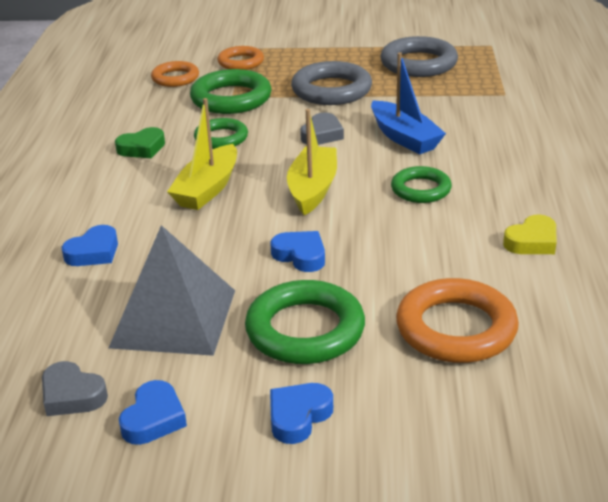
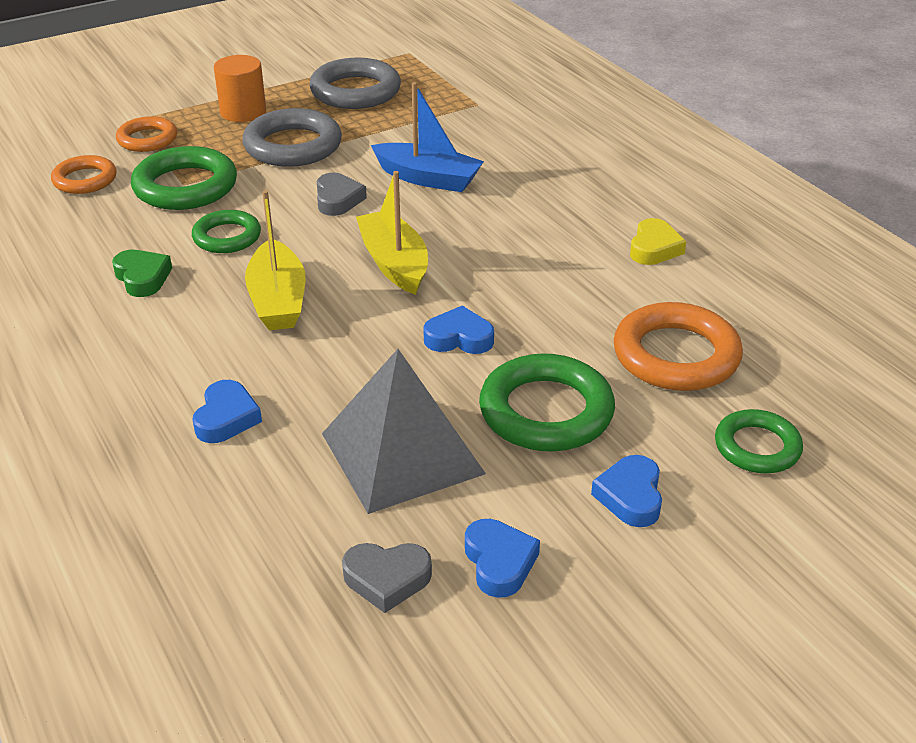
camera: 35 degrees left, 5 degrees up
(142, 148) = (142, 278): green heart -> green heart turned 60 degrees counterclockwise
(322, 59) = (243, 112): none -> orange cylinder
(421, 189) = (502, 229): green ring -> green ring (757, 447)

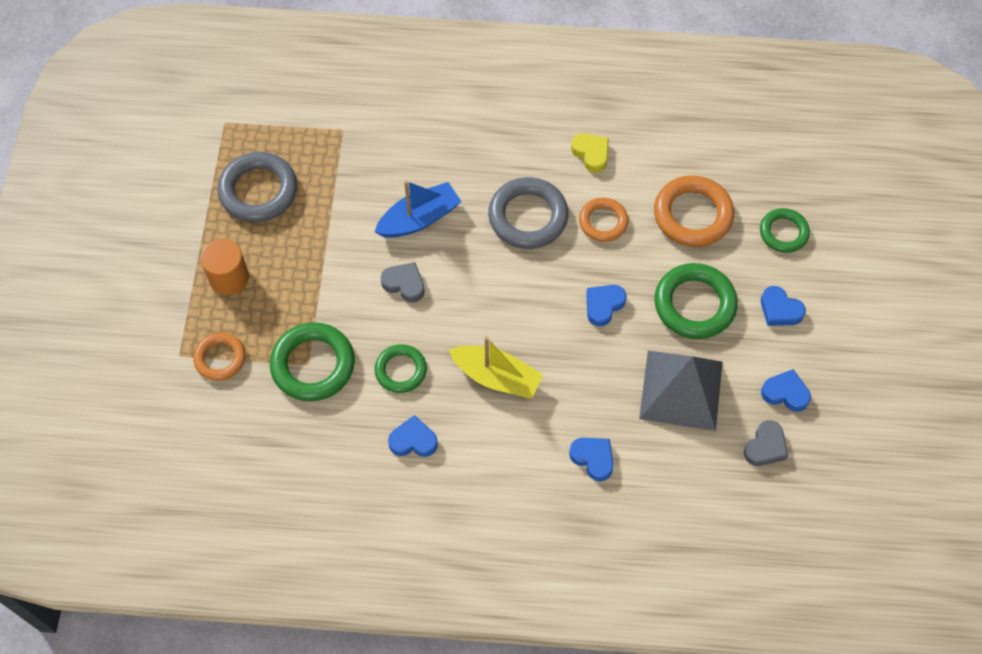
camera: 55 degrees left, 25 degrees up
(85, 180) = (250, 423): orange ring -> orange ring (603, 222)
(142, 278) = (413, 440): green heart -> blue heart
(293, 146) = (308, 272): grey ring -> grey ring (528, 217)
(394, 263) = (504, 294): yellow boat -> none

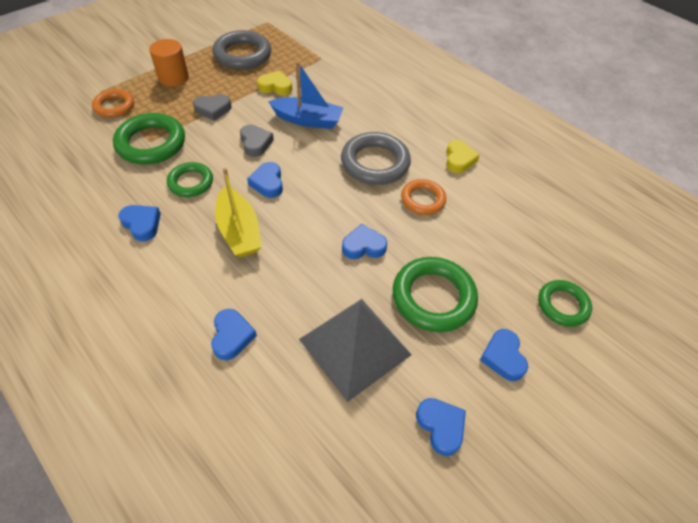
camera: 40 degrees right, 10 degrees down
(342, 204) = (275, 87): none -> yellow heart
(464, 314) = (268, 183): none -> blue heart
(692, 215) = (496, 241): orange ring -> none
(765, 447) = (375, 455): grey heart -> grey heart (213, 109)

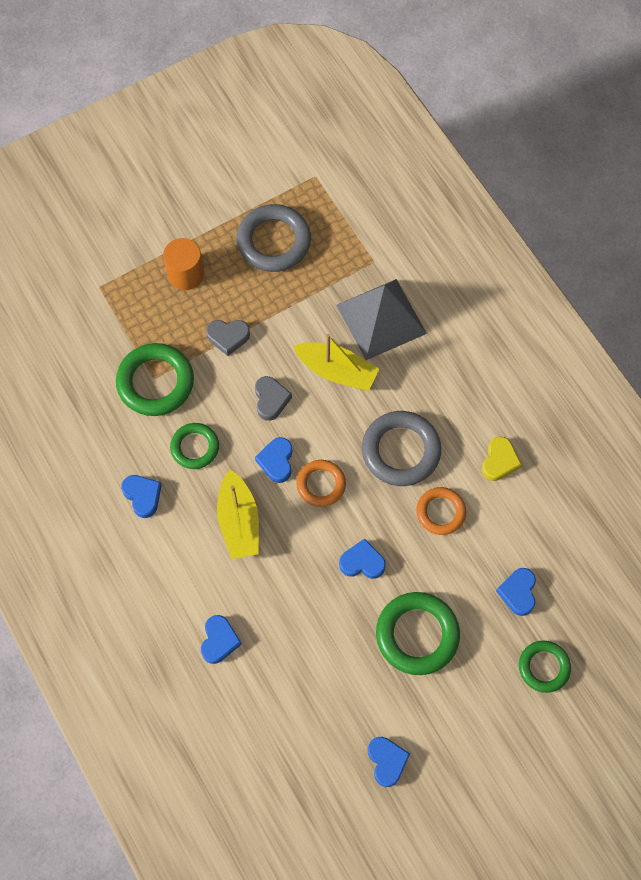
camera: 15 degrees right, 15 degrees up
(114, 106) = (116, 315): orange ring -> orange ring (321, 484)
(275, 87) = (307, 307): yellow heart -> none
(308, 120) = (336, 371): blue boat -> yellow boat
(355, 347) = (329, 673): grey pyramid -> grey pyramid (381, 319)
(503, 357) = (464, 709): blue heart -> blue heart (518, 592)

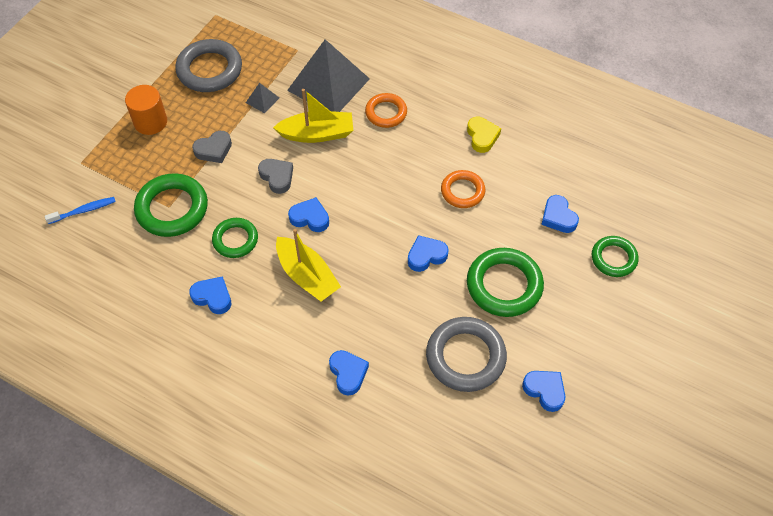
camera: 30 degrees left, 10 degrees down
(76, 342) = (84, 211): none -> blue toothbrush
(276, 461) = (310, 218): blue heart -> blue heart turned 135 degrees clockwise
(305, 304) = (262, 100): none -> grey pyramid
(321, 484) = (356, 217): orange ring -> orange ring (386, 113)
(401, 451) = (403, 164): grey ring -> grey ring (465, 357)

